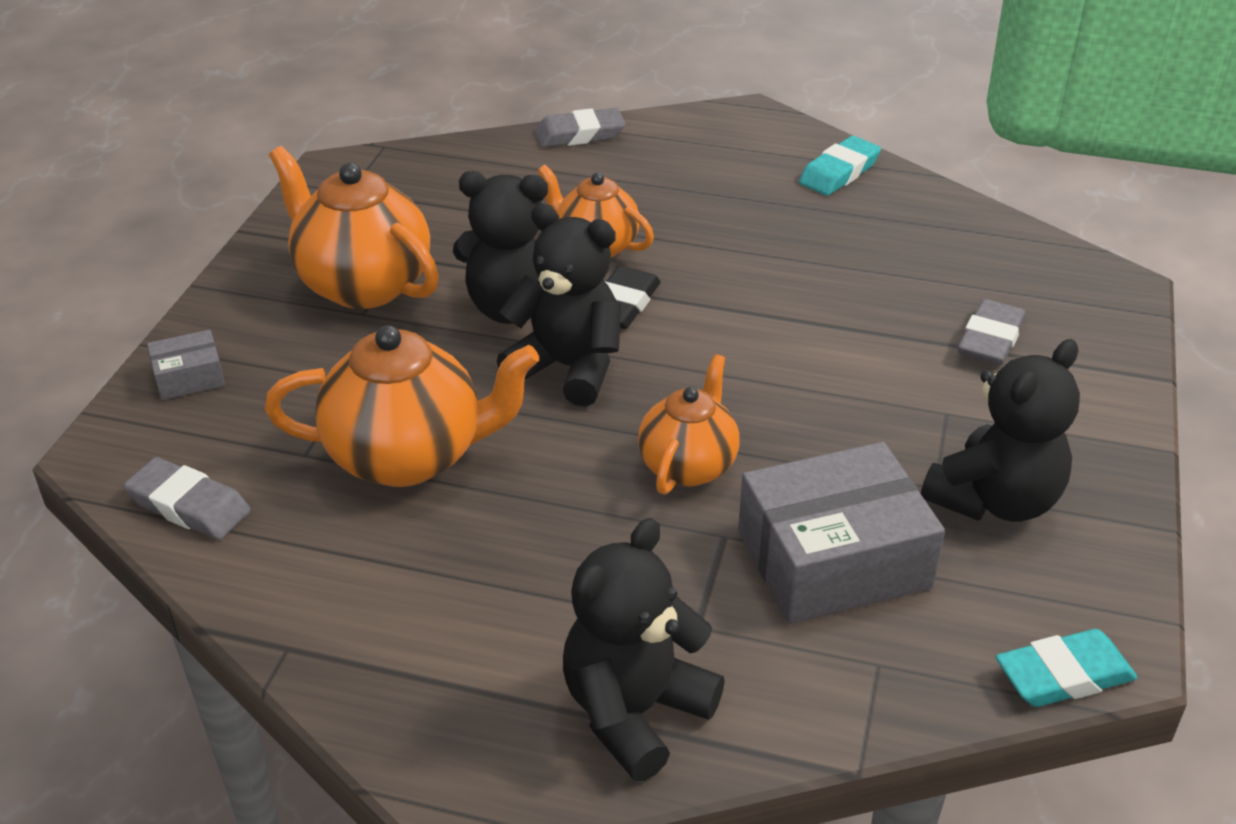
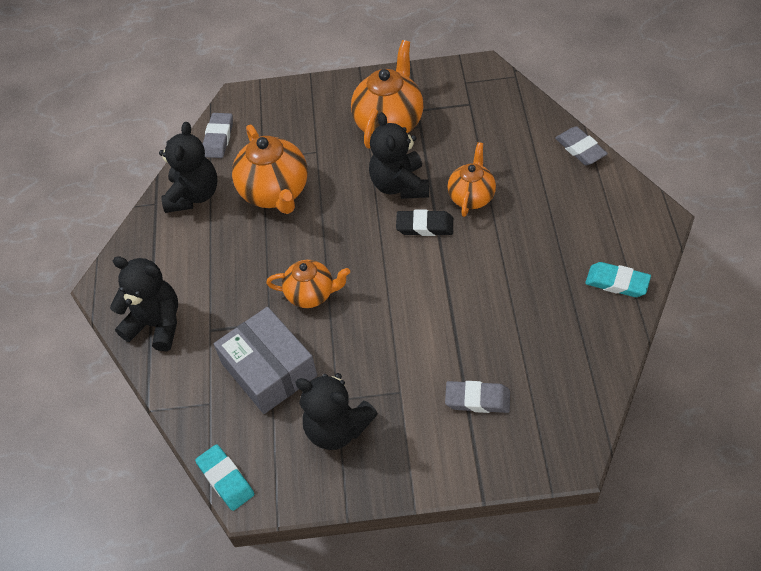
camera: 75 degrees right, 15 degrees up
(189, 377) = (295, 98): grey box -> none
(568, 368) = (362, 223): black teddy bear -> black teddy bear (193, 195)

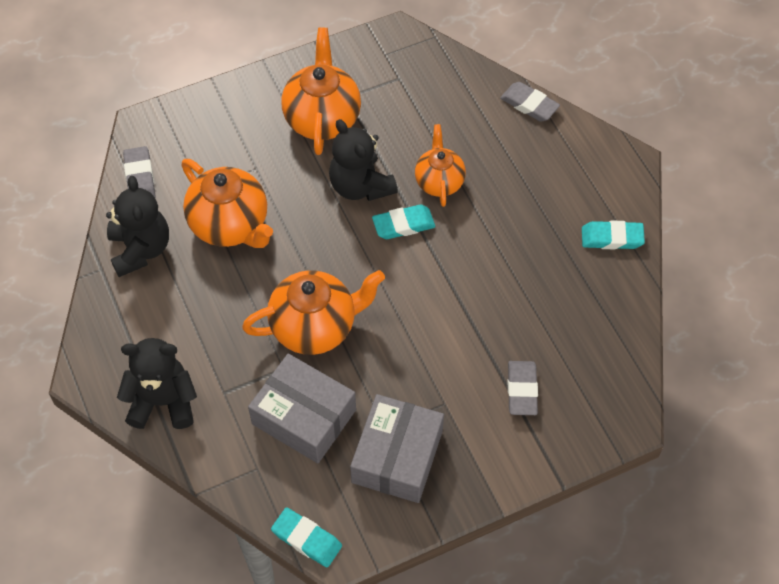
camera: 25 degrees left, 5 degrees up
(311, 294) = (315, 327): orange teapot -> orange teapot, size x1.60
(337, 428) = (397, 456): black teddy bear -> grey box
(425, 226) = (403, 225): black eraser -> turquoise eraser
(477, 399) = (522, 390): grey eraser -> grey eraser turned 75 degrees counterclockwise

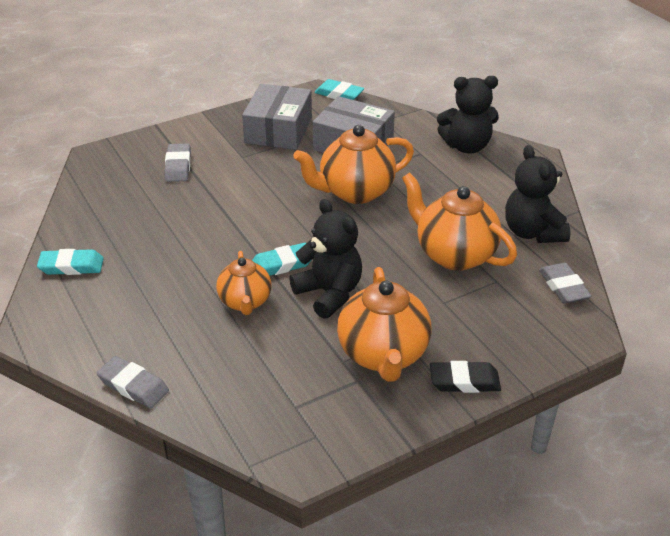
camera: 175 degrees right, 20 degrees down
(261, 90) = (464, 381): none -> black eraser

